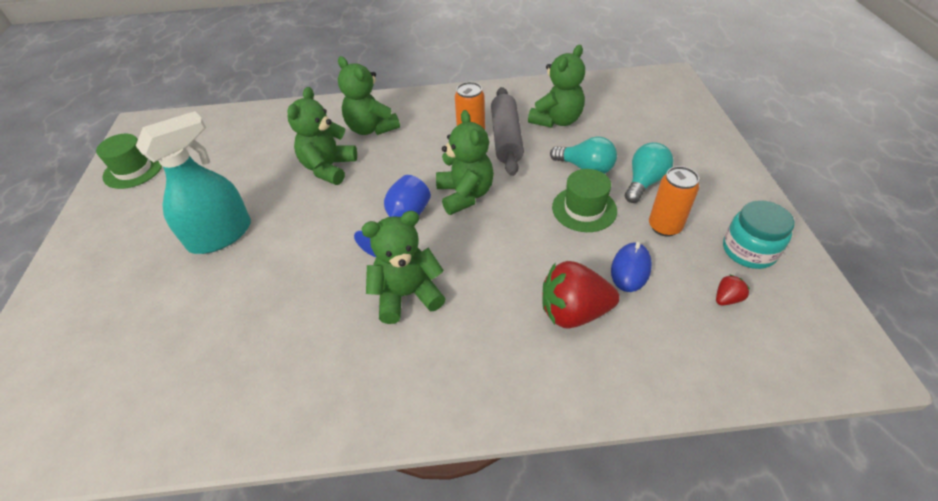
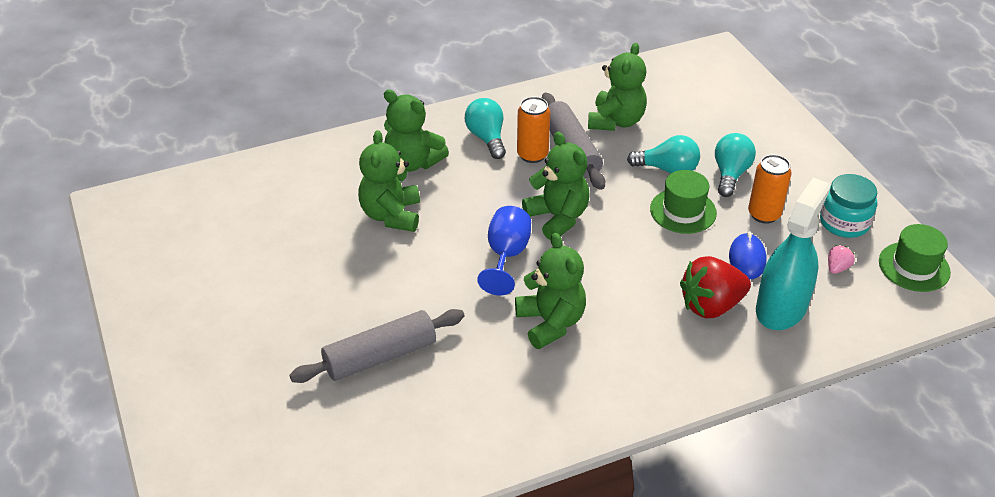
camera: 20 degrees left, 5 degrees down
(133, 170) = (152, 257): green hat -> green hat (914, 267)
(220, 235) = (316, 306): turquoise spray bottle -> turquoise spray bottle (781, 308)
(240, 294) = (380, 357): none -> grey rolling pin
(407, 295) = (550, 323): green teddy bear -> green teddy bear turned 105 degrees clockwise
(441, 118) = (487, 138): none -> turquoise light bulb
(727, 298) = (837, 268): red strawberry -> pink strawberry

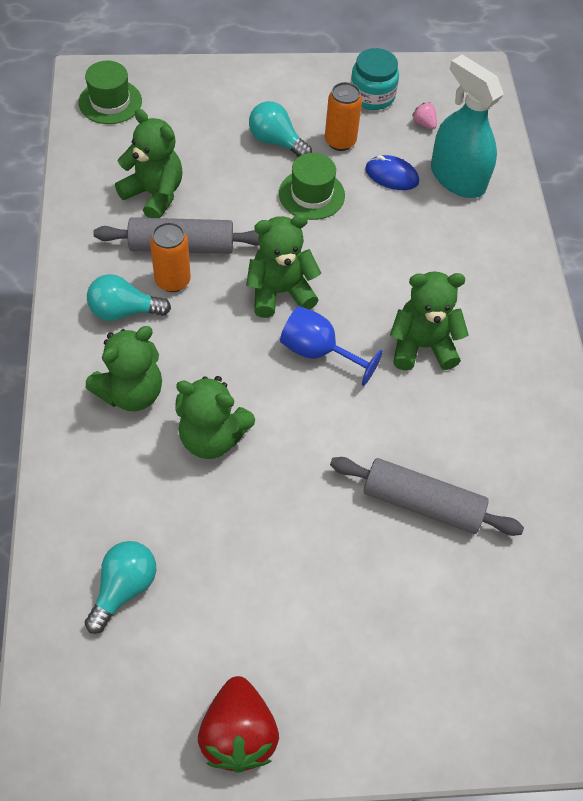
camera: 75 degrees left, 15 degrees up
(380, 357) = (422, 503): grey rolling pin -> grey rolling pin turned 60 degrees counterclockwise
(667, 169) = (248, 183): turquoise light bulb -> turquoise light bulb (124, 588)
(711, 306) = (440, 222): red strawberry -> red strawberry (238, 734)
(914, 267) = (440, 79): green hat -> green hat (110, 102)

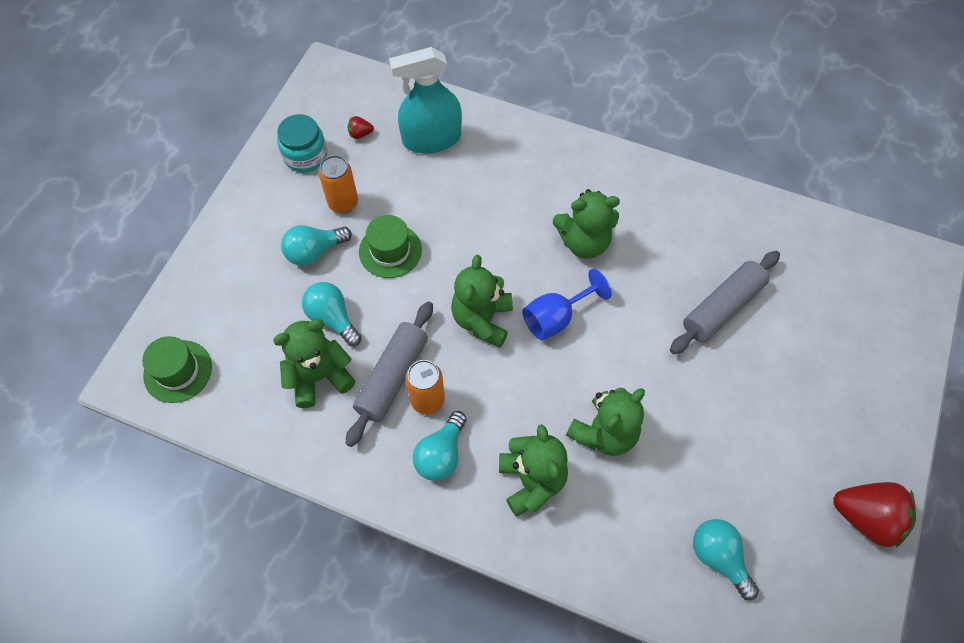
camera: 60 degrees left, 5 degrees up
(216, 181) = (332, 318): none -> turquoise light bulb
(391, 176) = (403, 183): blue mouse -> none
(422, 346) = (584, 242): green teddy bear -> green teddy bear turned 120 degrees counterclockwise
(424, 124) = (360, 134): pink strawberry -> red strawberry

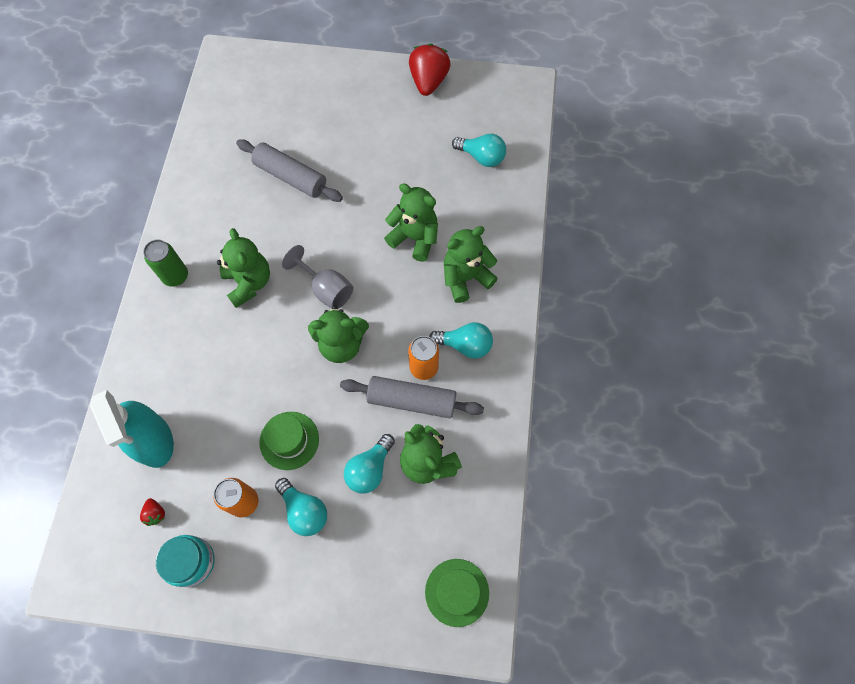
camera: 105 degrees left, 5 degrees up
(556, 317) = (326, 289): blue goblet -> grey goblet
(608, 176) = (175, 276): none -> green can
(719, 557) = (481, 157): turquoise light bulb -> turquoise light bulb turned 105 degrees counterclockwise

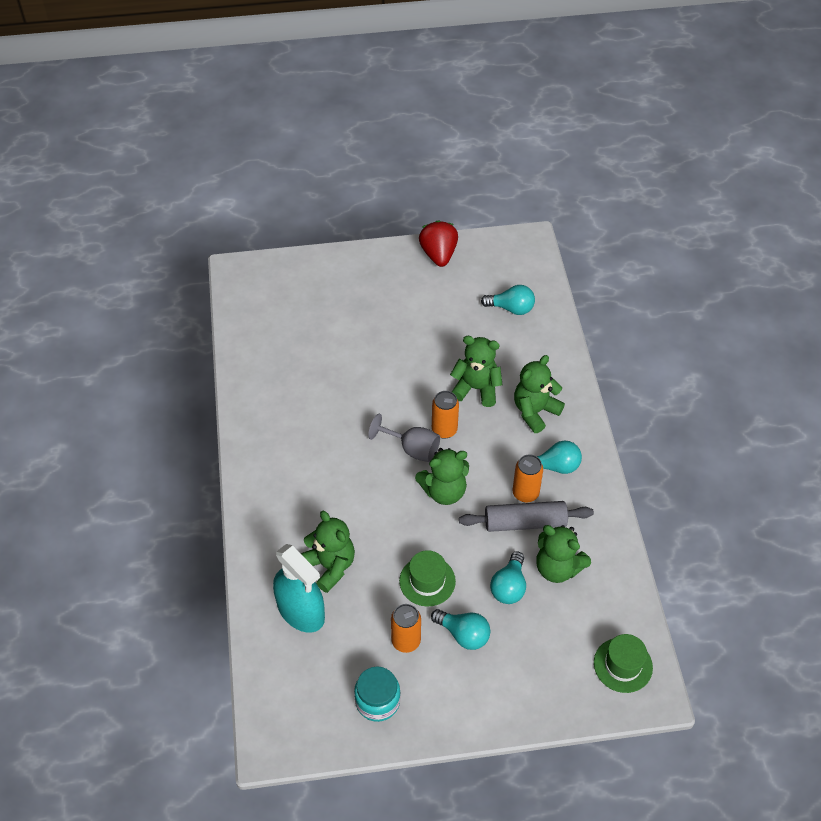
camera: 15 degrees left, 15 degrees down
(155, 513) = (328, 671): red strawberry -> none
(175, 276) = (266, 469): green can -> none
(249, 283) = (338, 459): green teddy bear -> green teddy bear (330, 566)
(290, 177) = (341, 362): grey rolling pin -> none
(366, 276) = (444, 430): none -> orange can

